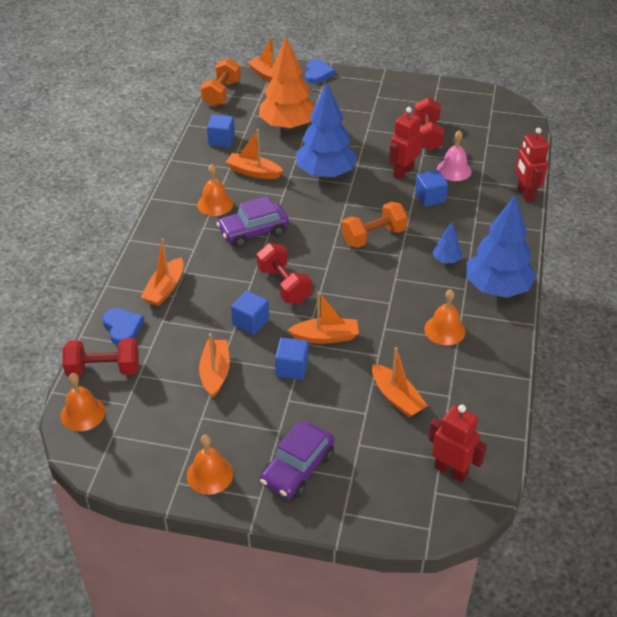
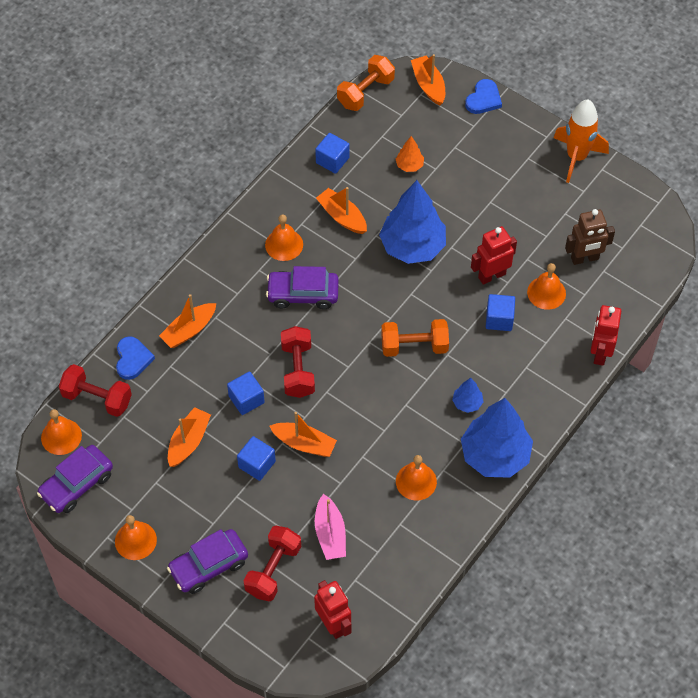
camera: 25 degrees right, 15 degrees up
(120, 448) = (77, 484): none -> purple car
(287, 126) = (409, 165): orange tree -> orange tree, size x0.44
(396, 397) = (330, 533): orange boat -> pink boat
(413, 86) = (576, 157): none -> orange rocket
(427, 136) = (547, 235): red dumbbell -> red dumbbell (273, 570)
(454, 170) = (546, 292): pink bell -> orange bell
(466, 141) = (584, 258): none -> brown robot

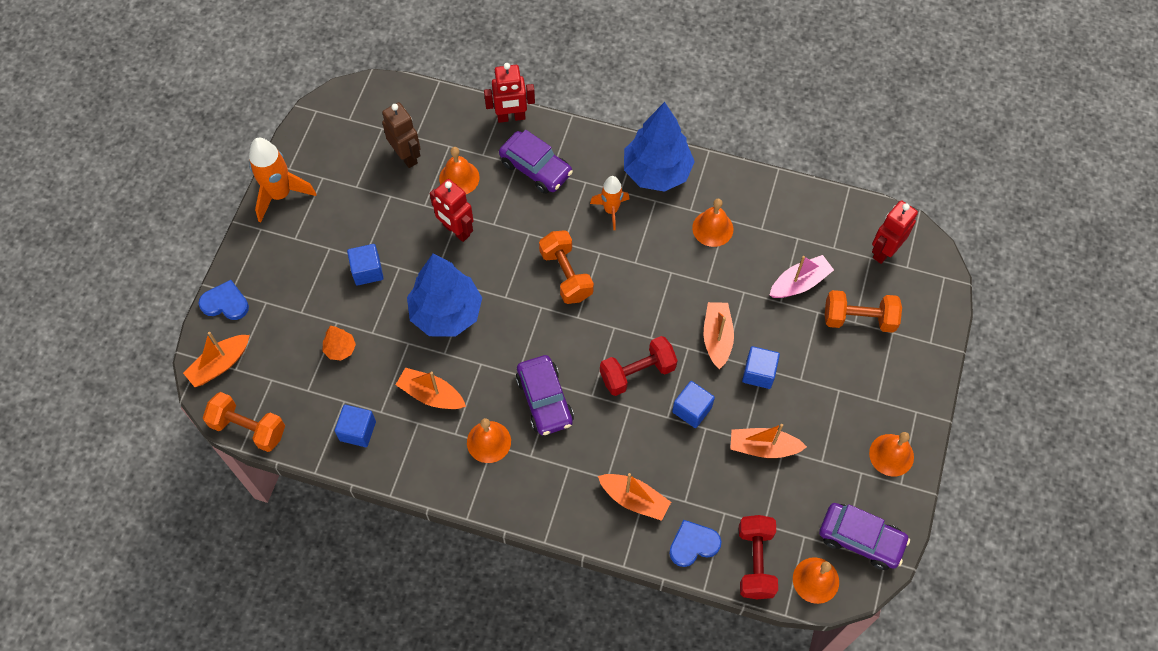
camera: 110 degrees left, 5 degrees up
(208, 566) = (883, 377): purple car -> purple car (536, 168)
(273, 570) = (859, 319): red dumbbell -> orange dumbbell
(342, 217) = (431, 394): orange boat -> orange boat turned 90 degrees clockwise
(467, 403) = (611, 210): blue tree -> orange rocket
(499, 319) = (505, 210): blue cube -> blue cube (367, 271)

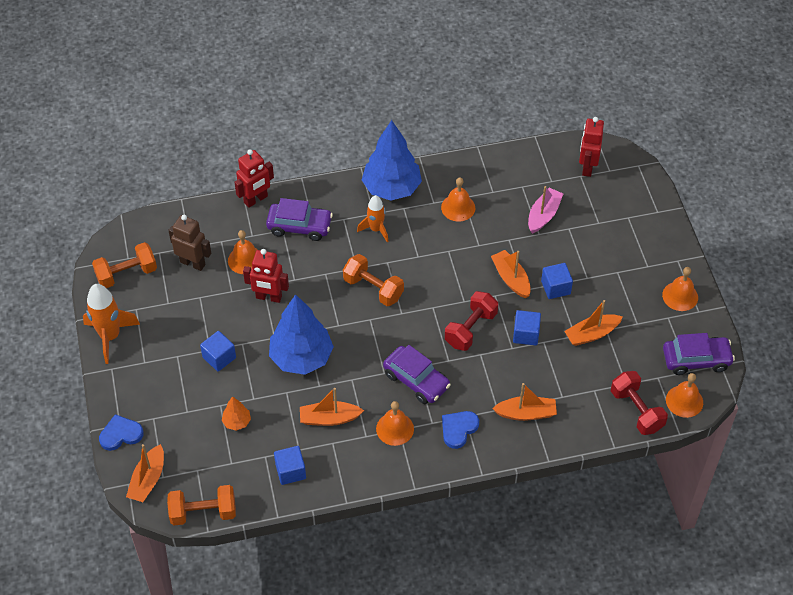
camera: 30 degrees left, 10 degrees down
(693, 544) = (587, 421): blue heart -> blue heart (458, 429)
(859, 319) = (600, 219): orange dumbbell -> orange dumbbell (127, 274)

